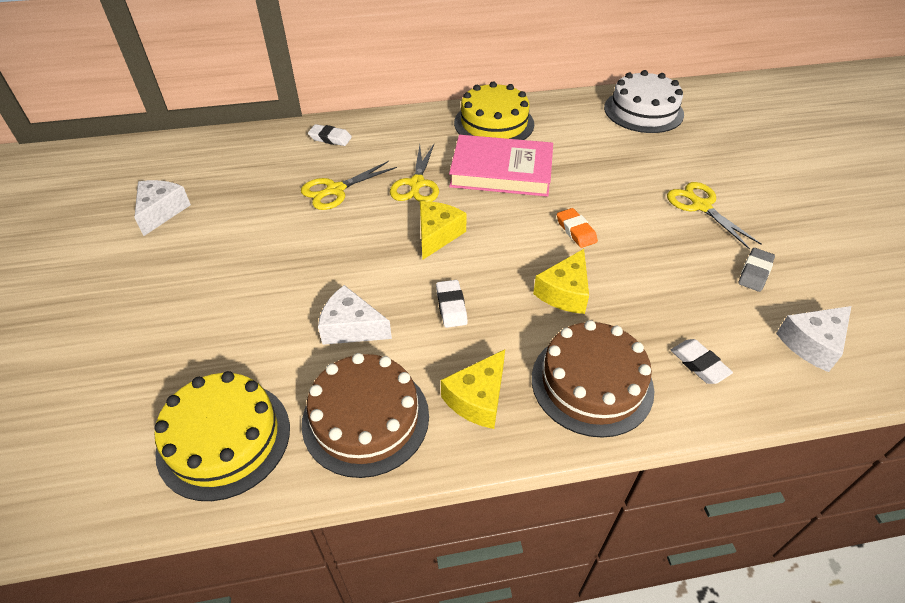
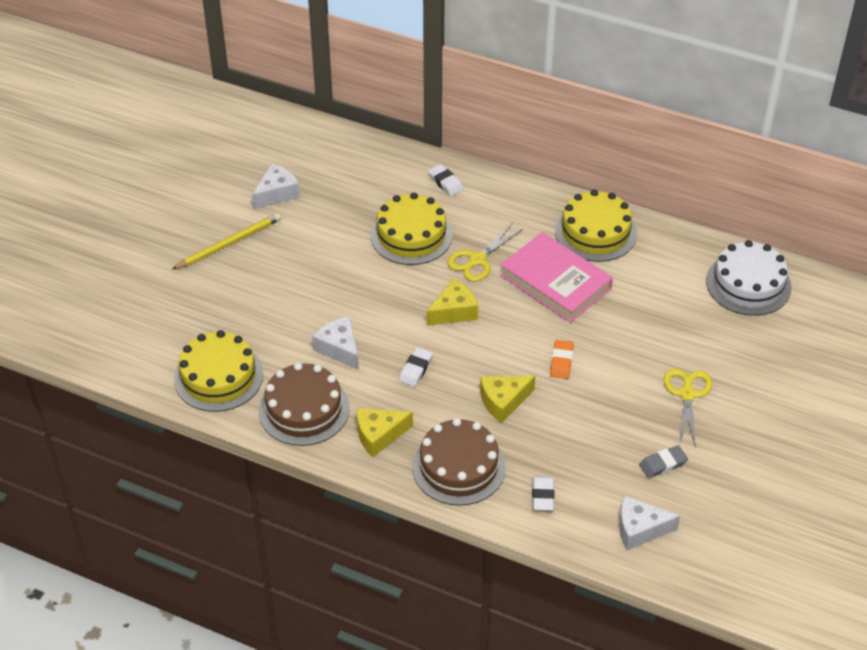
camera: 35 degrees right, 0 degrees up
(136, 280) = (229, 243): none -> yellow pencil
(335, 190) = (411, 235): yellow scissors -> yellow cake

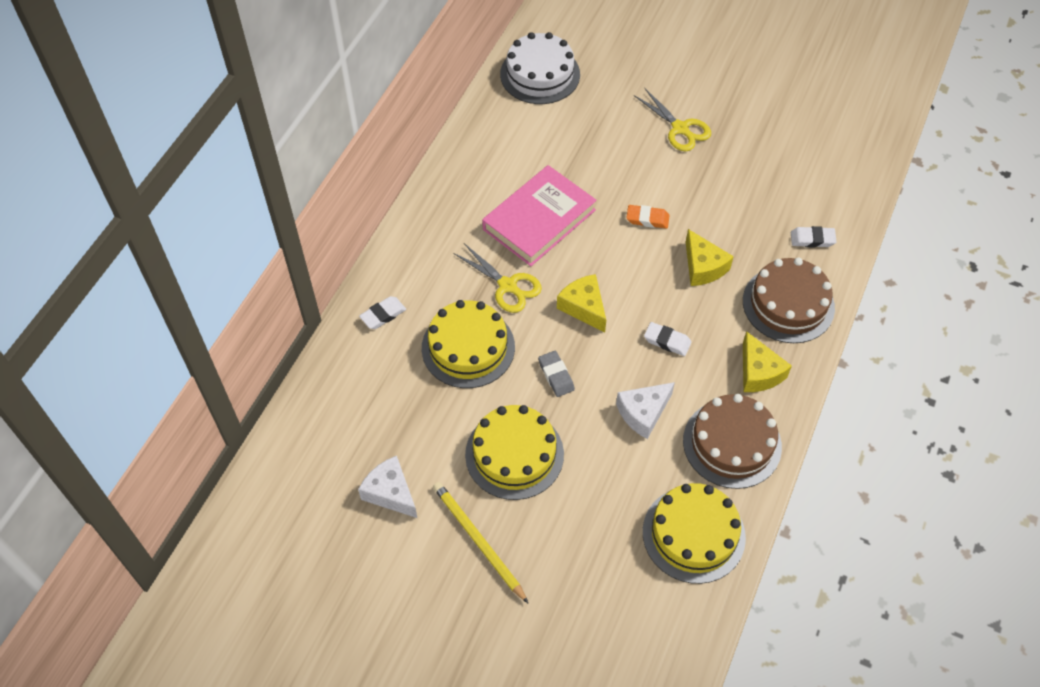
camera: 90 degrees left, 10 degrees up
(595, 232) = (467, 183): yellow cake -> yellow cake (514, 454)
(640, 529) = (837, 172): white cheese -> none
(663, 464) = (763, 151): grey eraser -> grey eraser (556, 375)
(687, 394) = (680, 128): yellow scissors -> yellow scissors turned 135 degrees counterclockwise

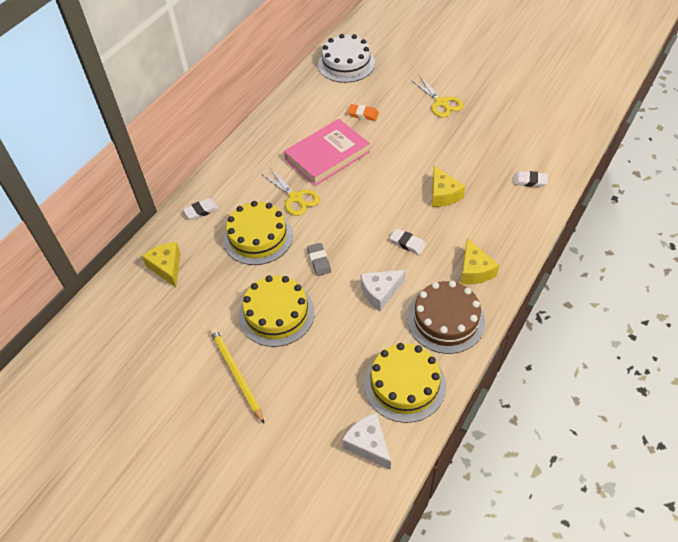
camera: 10 degrees right, 5 degrees down
(390, 493) = (178, 333): white cheese -> white cheese (368, 444)
(584, 307) = (349, 216): yellow cheese -> yellow cheese (167, 267)
(647, 219) = (407, 160): orange eraser -> orange eraser (363, 114)
(788, 304) = (505, 224): brown cake -> none

